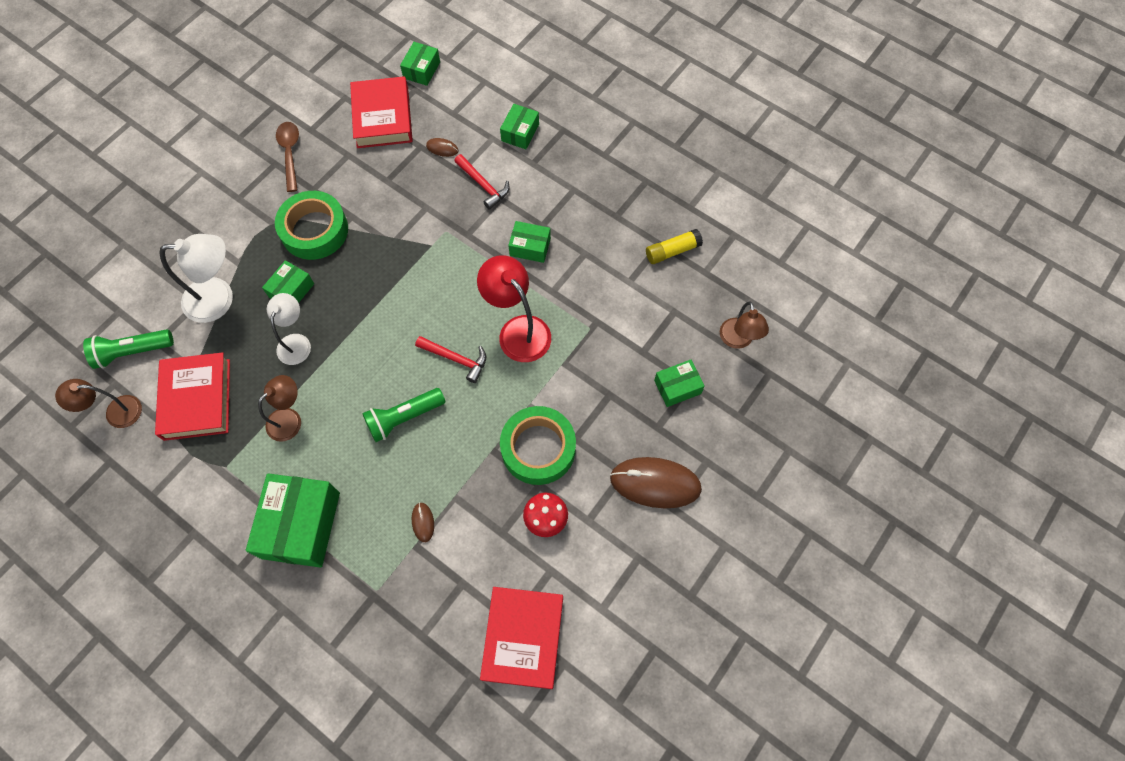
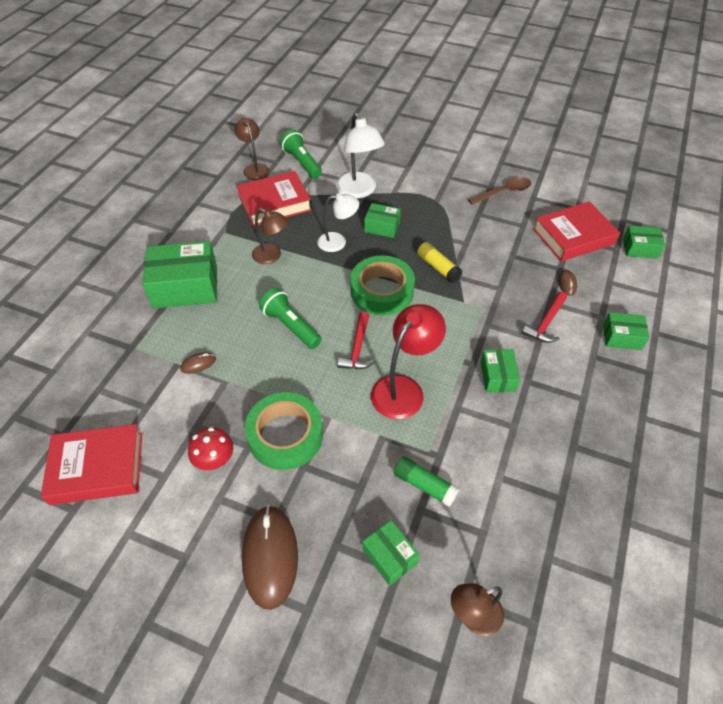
camera: 75 degrees right, 15 degrees down
(314, 230) = (441, 225): green tape -> green tape (382, 291)
(621, 342) = (424, 485): none -> green glue stick
(672, 251) = (558, 514): yellow glue stick -> yellow glue stick (438, 267)

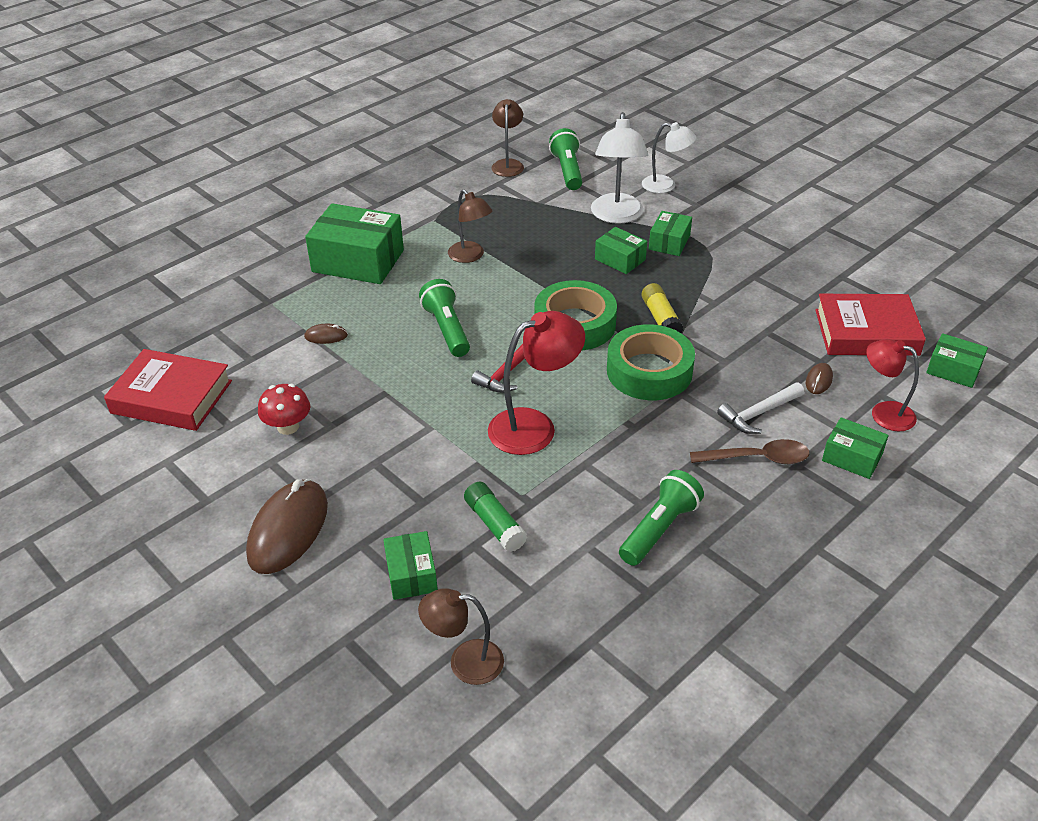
camera: 25 degrees right, 10 degrees down
(275, 203) = (508, 204): red book -> none
(285, 435) = (374, 429): green tape -> green tape (649, 371)
(338, 242) = (556, 261): white lamp -> white lamp (665, 186)
(497, 376) = (656, 449): green box -> green box (669, 242)
(503, 192) = (804, 261): brown spoon -> brown spoon (757, 458)
(538, 442) = (659, 529): none -> green flashlight
(546, 323) = (758, 413): red hammer -> white hammer
(620, 295) = (883, 413): none -> red lamp

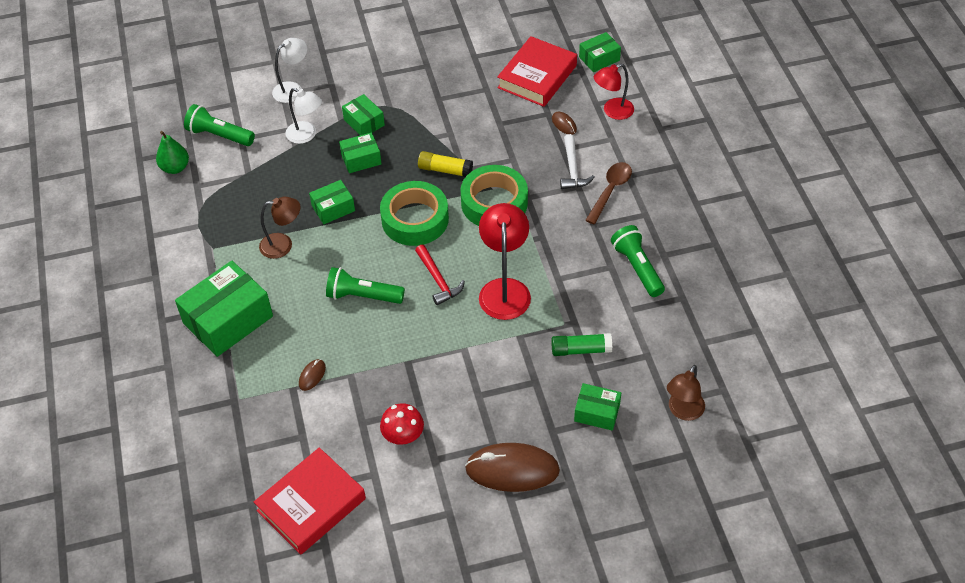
camera: 60 degrees left, 10 degrees up
(288, 530) = (512, 470): brown mouse -> brown mouse turned 45 degrees counterclockwise
(508, 164) = (175, 168): brown lamp -> green pear
(617, 216) = (306, 135): white lamp -> white lamp, size x0.65
(852, 457) = (638, 147): green box -> green box (333, 208)

